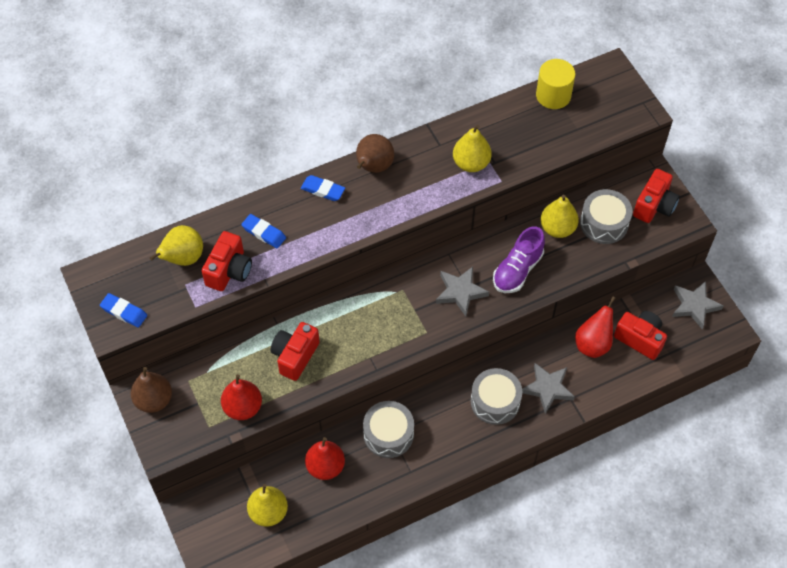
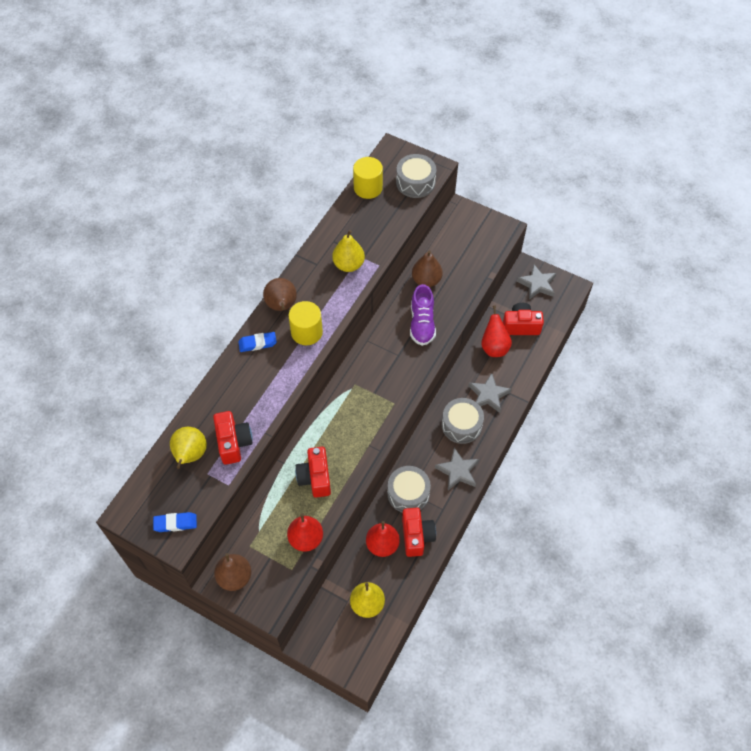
camera: 35 degrees left, 0 degrees up
(264, 233) = (238, 400): blue eraser -> none
(377, 206) = (306, 332): none -> yellow cylinder
(460, 292) = (395, 361): grey star -> grey star (458, 471)
(557, 228) = (426, 280): yellow pear -> brown pear
(604, 223) = (453, 259): grey drum -> grey drum (415, 182)
(654, 206) = (476, 229): red camera -> red camera (416, 536)

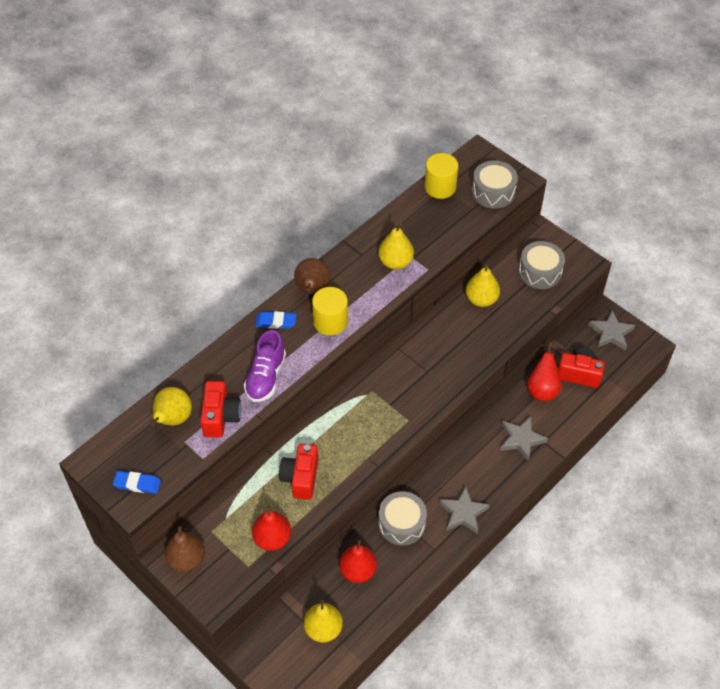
camera: 15 degrees right, 5 degrees down
(416, 536) = (398, 571): red camera -> none
(422, 324) = (463, 344): purple shoe -> purple shoe (266, 377)
(426, 280) = (481, 299): brown pear -> yellow pear
(461, 425) = (481, 465): grey drum -> grey drum (540, 272)

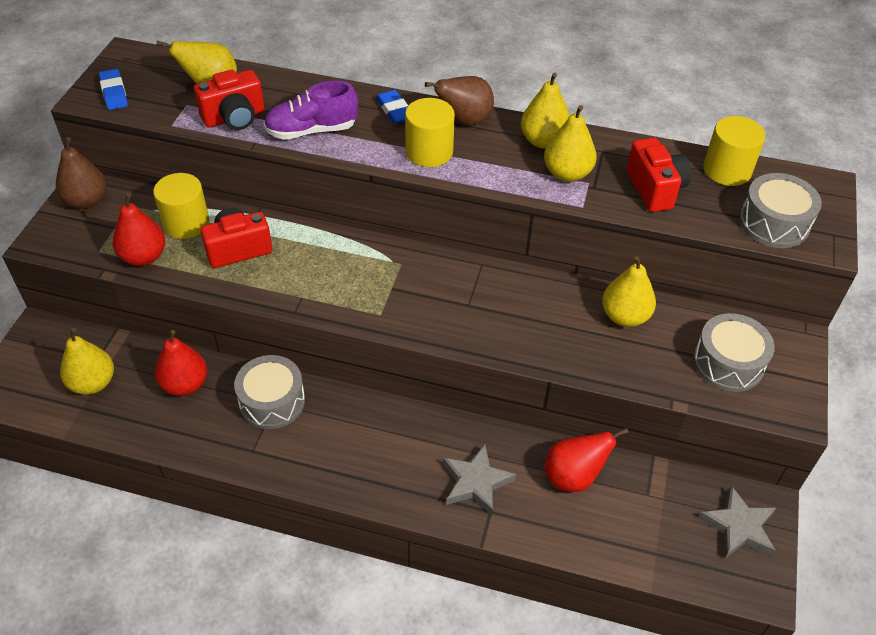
camera: 60 degrees right, 5 degrees down
(253, 501) = (186, 223): none -> yellow cylinder
(358, 259) = (543, 141): none -> yellow pear
(463, 513) = (322, 460): grey star -> none
(579, 374) = (634, 512): red camera -> red camera (655, 189)

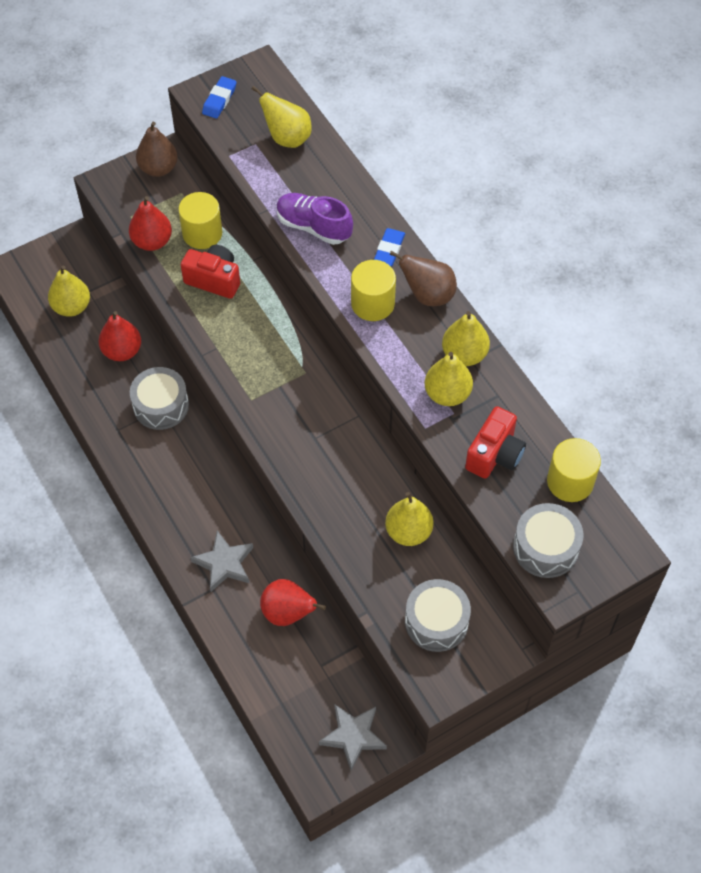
camera: 45 degrees right, 10 degrees up
(234, 118) = (275, 178): red camera -> none

